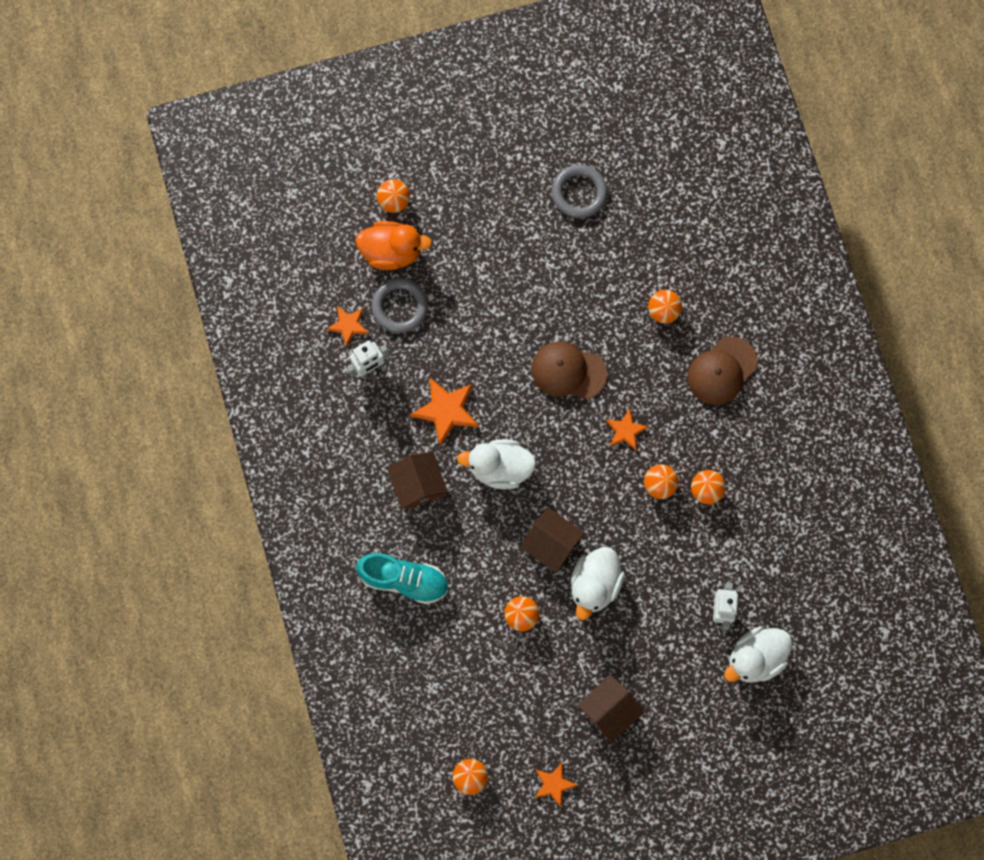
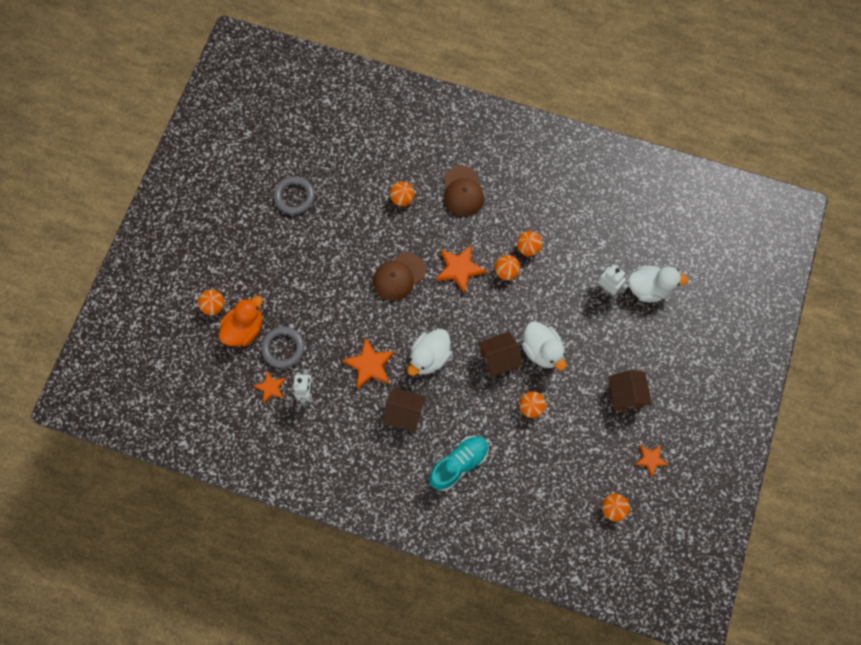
camera: 55 degrees left, 5 degrees down
(625, 430) = (459, 268): orange star -> orange star, size x1.62
(755, 658) = (649, 288): white duck -> white duck turned 90 degrees counterclockwise

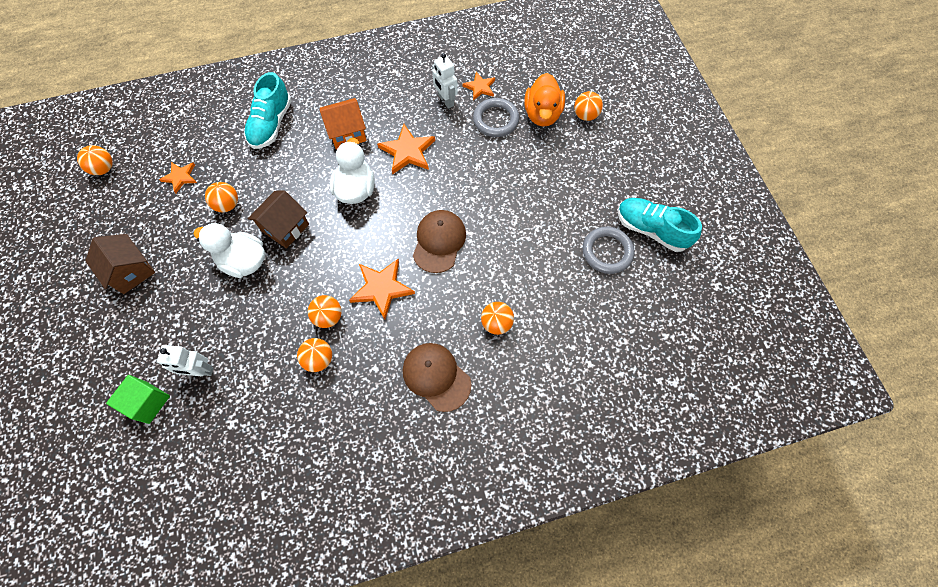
camera: 145 degrees right, 5 degrees down
(252, 192) = (651, 230): none -> turquoise shoe
(404, 414) = (347, 133): brown house -> orange house
(649, 288) = (148, 402): white duck -> green cube
(650, 459) = (80, 228): orange star -> orange star (180, 177)

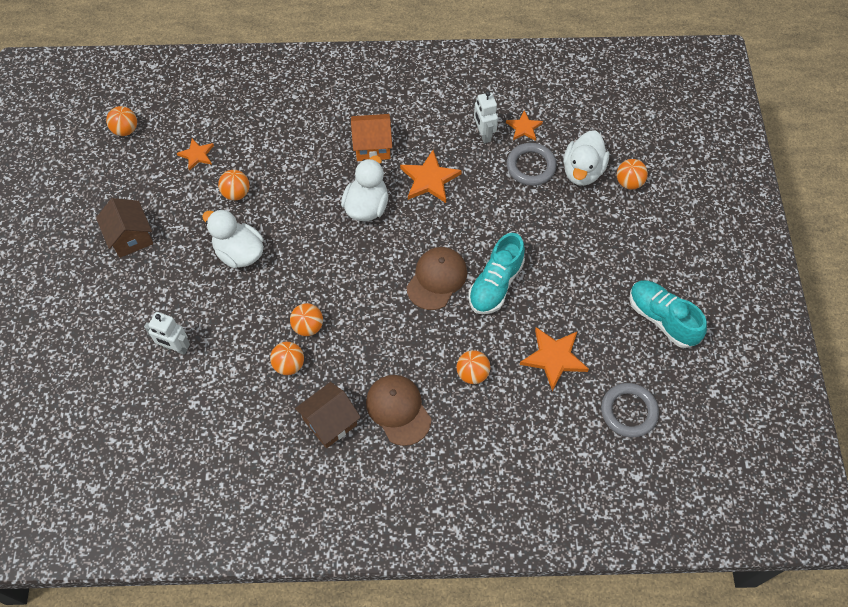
camera: 15 degrees right, 5 degrees down
(148, 402) = (121, 364): green cube -> none
(271, 124) = (298, 121): turquoise shoe -> turquoise shoe (495, 284)
(285, 227) = (287, 229): brown house -> brown house (330, 422)
(382, 288) = (367, 311): orange star -> orange star (554, 358)
(542, 114) = (582, 171): orange duck -> white duck
(607, 252) = (608, 330): grey ring -> grey ring (628, 411)

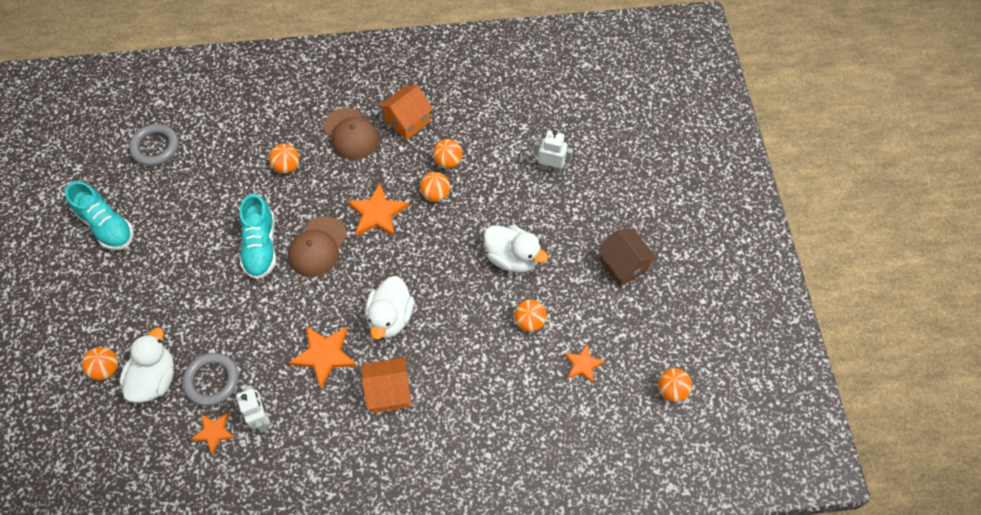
camera: 175 degrees right, 0 degrees up
(330, 422) = (407, 121): brown house -> orange house
(495, 284) = (261, 246): turquoise shoe -> turquoise shoe turned 150 degrees clockwise
(554, 358) = (213, 184): orange star -> orange star (377, 213)

